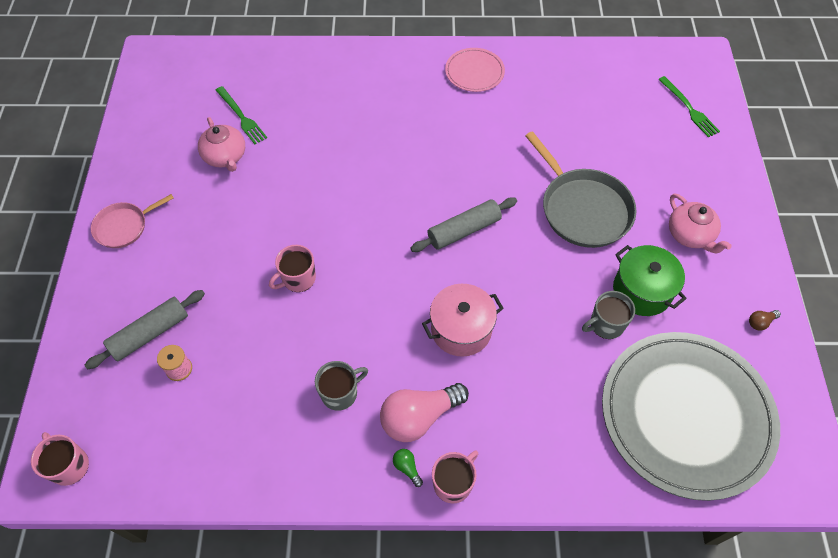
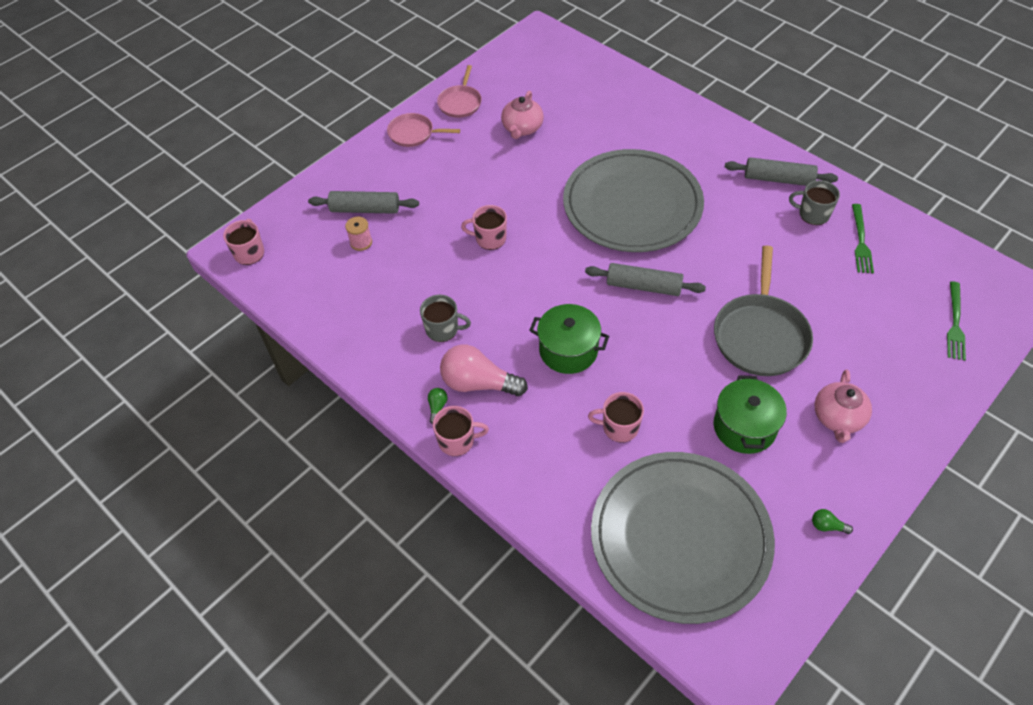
camera: 45 degrees right, 5 degrees down
(141, 167) = (460, 103): none -> pink pan
(241, 117) = (560, 108): green fork -> green fork (860, 241)
(387, 166) = (632, 205): none -> grey plate
(461, 329) = (568, 350): pink pot -> green pot
(474, 72) = (778, 179): pink plate -> grey rolling pin
(561, 363) = (619, 427): none -> pink mug
(606, 324) = (685, 428): grey mug -> grey mug (813, 214)
(760, 322) = (827, 526): brown light bulb -> green light bulb

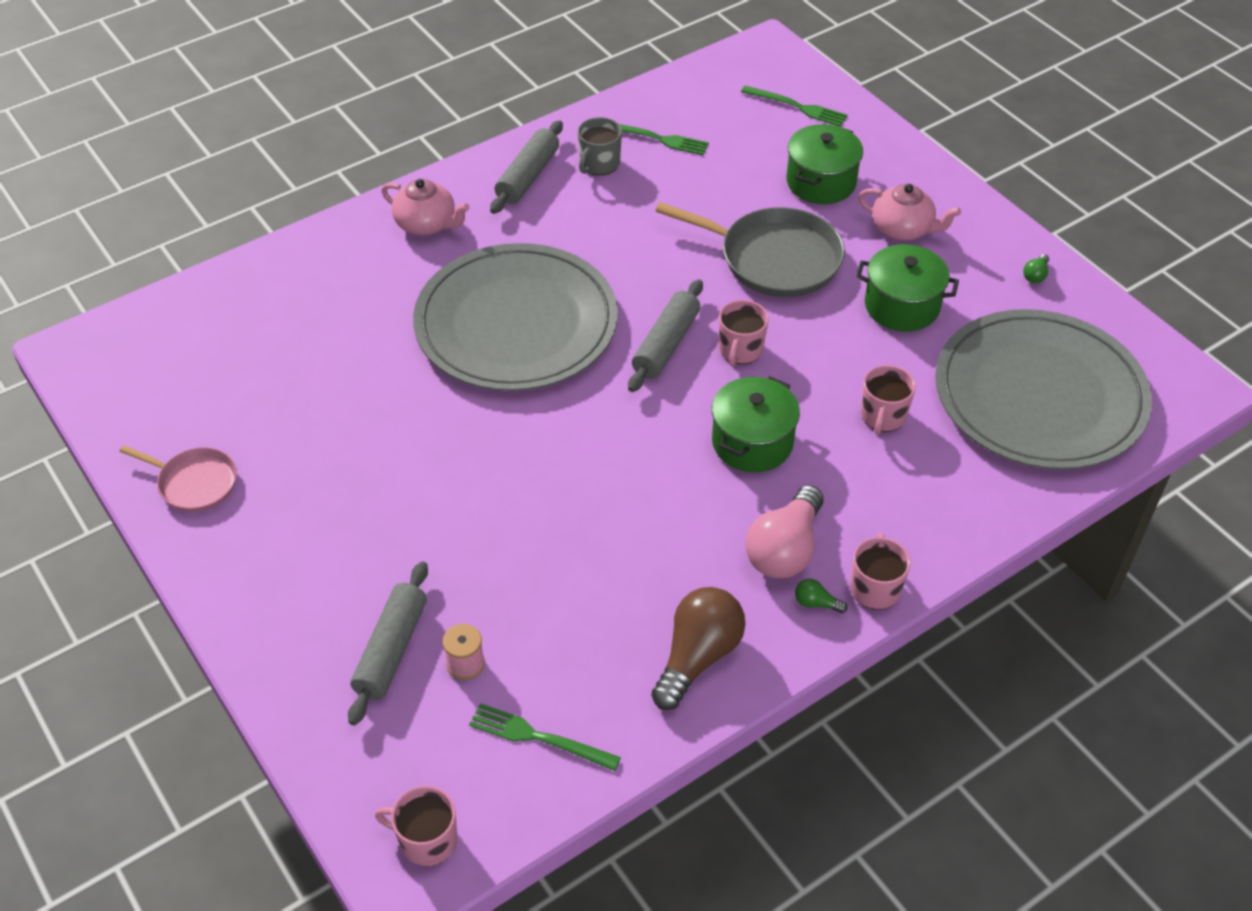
camera: 80 degrees left, 5 degrees down
(317, 285) = (539, 737): none -> green fork
(384, 350) = (697, 657): none -> brown light bulb
(413, 133) = (238, 558): pink pan -> none
(443, 329) = (678, 577): grey mug -> none
(490, 238) = (520, 493): pink mug -> pink mug (740, 350)
(522, 128) = (300, 414): pink teapot -> pink teapot (427, 224)
(866, 353) = (821, 182): none -> green pot

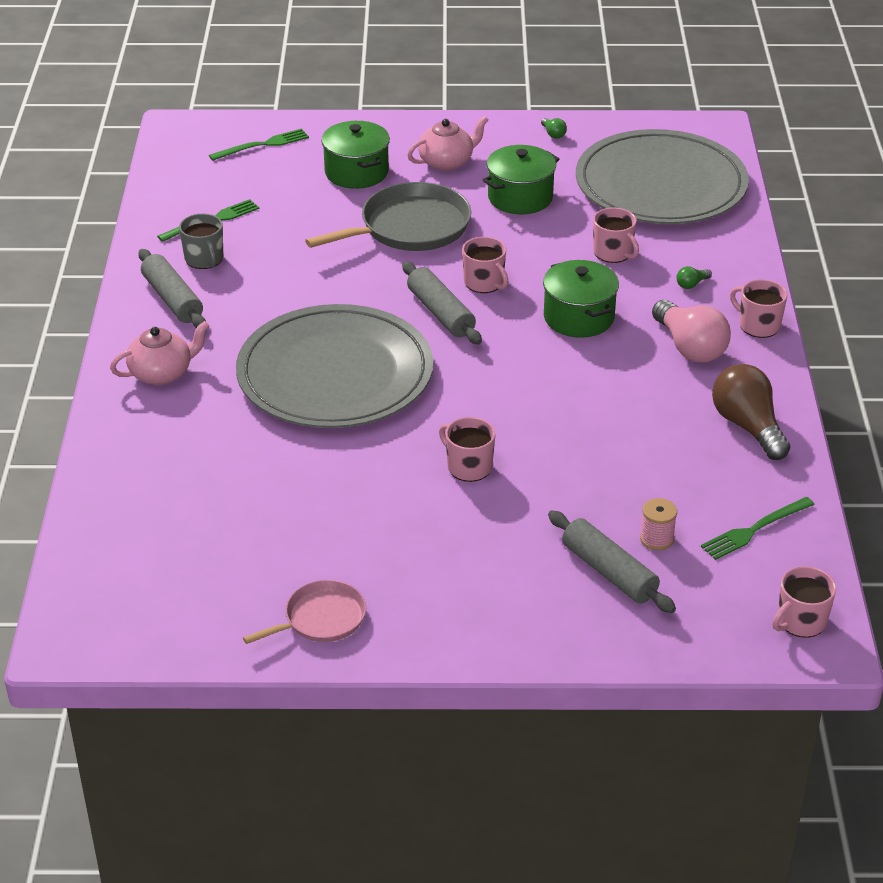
camera: 55 degrees left, 10 degrees down
(462, 476) = (468, 467): none -> pink mug
(816, 603) = (748, 355): green light bulb -> green light bulb (691, 284)

